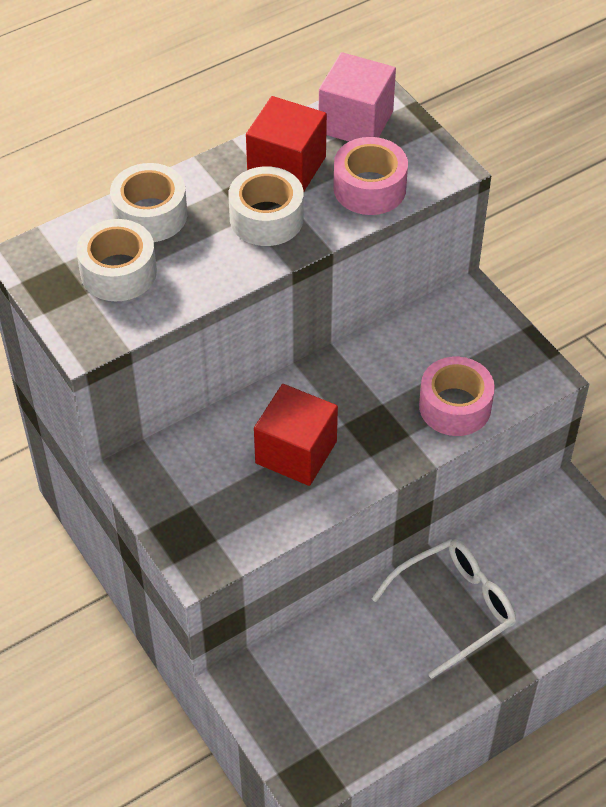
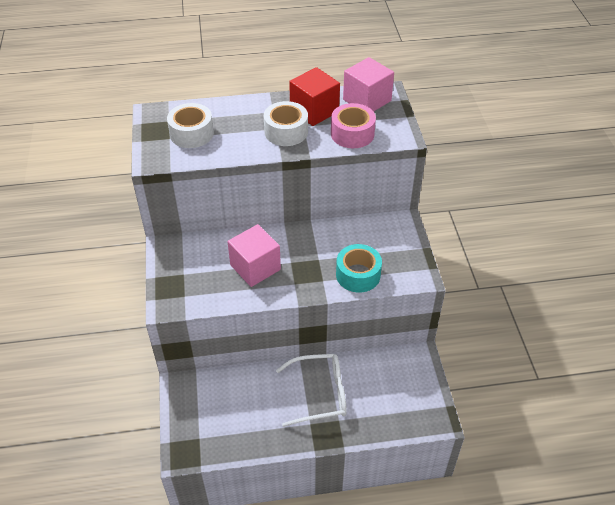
camera: 25 degrees right, 5 degrees down
(150, 215) = (227, 112): white tape -> none
(296, 452) = (255, 267): red cube -> pink cube
(455, 406) = (358, 275): pink tape -> turquoise tape

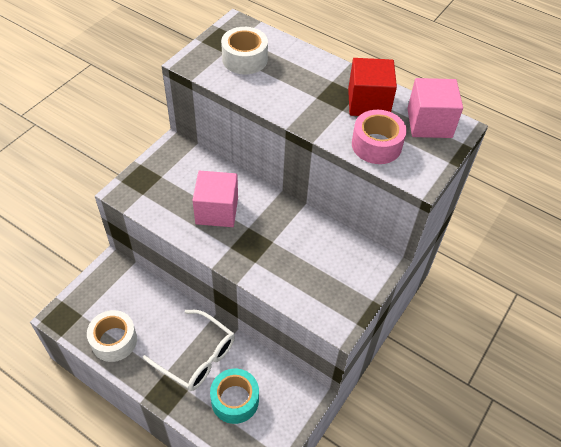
camera: 40 degrees right, 5 degrees up
(286, 132) = (321, 105): white tape -> white tape (114, 340)
(358, 275) = (288, 280): turquoise tape -> turquoise tape (235, 400)

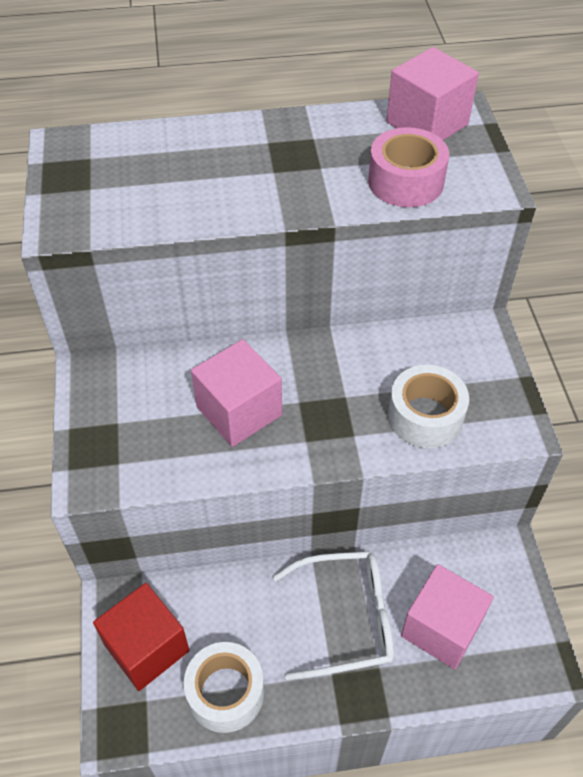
camera: 40 degrees left, 0 degrees up
(235, 400) = (441, 628): turquoise tape -> pink cube
(244, 59) = (128, 180): white tape -> white tape (425, 416)
(368, 103) = (338, 141): red cube -> red cube (146, 647)

